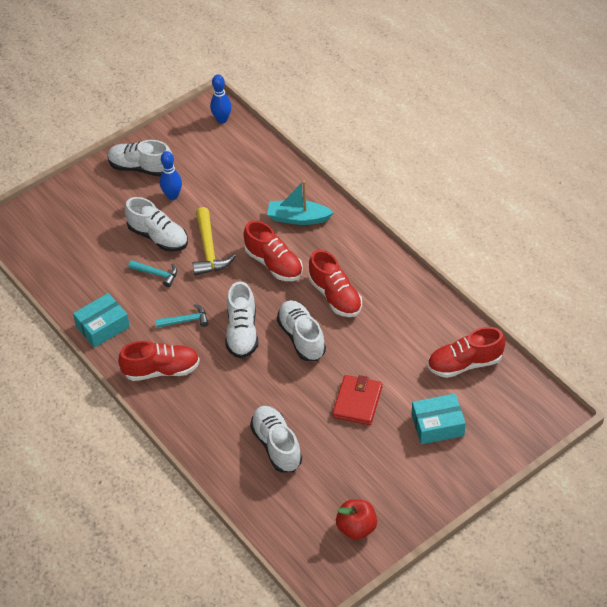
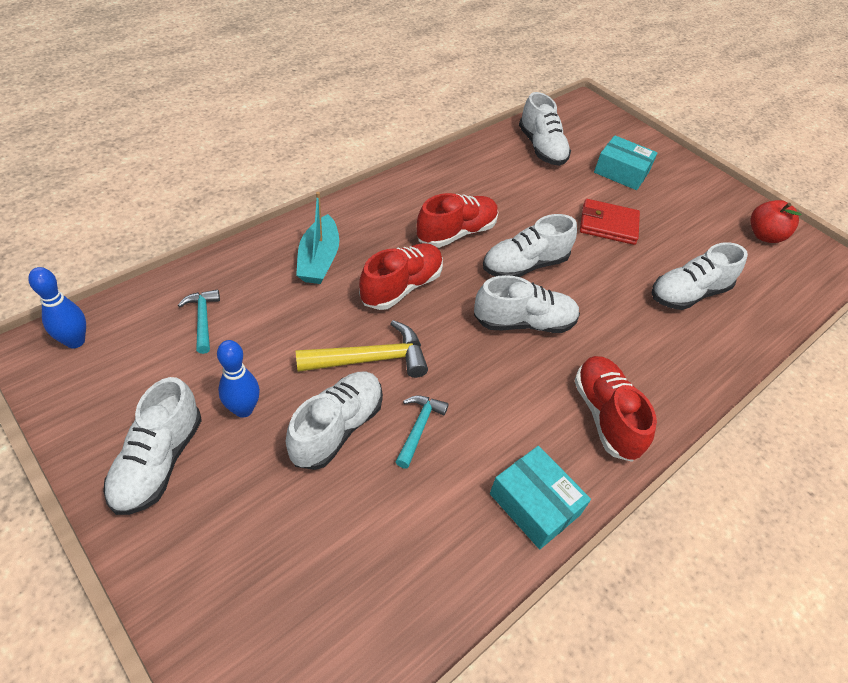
camera: 100 degrees left, 0 degrees up
(186, 320) = (510, 387): turquoise hammer -> turquoise hammer (203, 319)
(437, 425) = (621, 172): turquoise box -> turquoise box turned 45 degrees counterclockwise
(464, 364) = (541, 148): red shoe -> white shoe

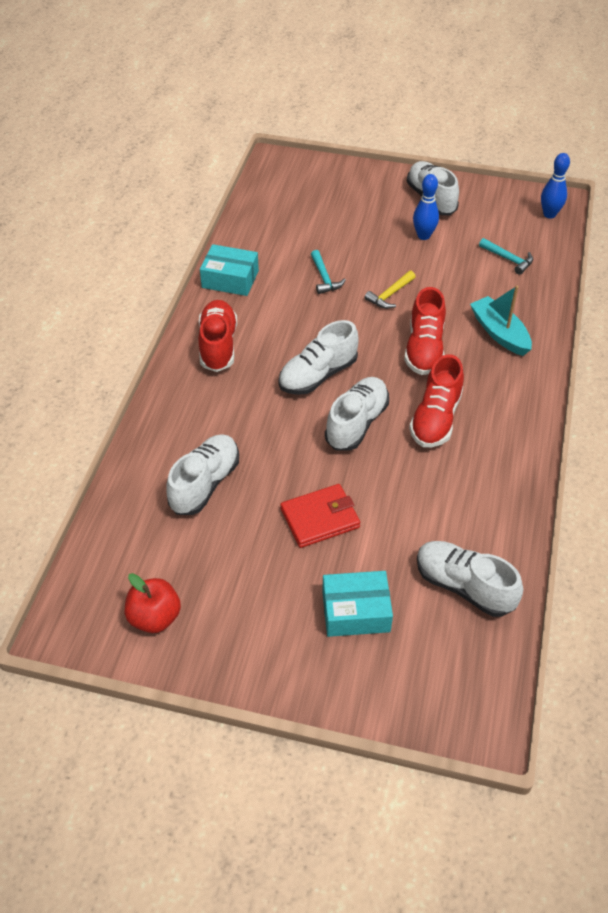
camera: 150 degrees right, 0 degrees up
(337, 428) = (367, 254): white shoe -> none
(371, 359) = (390, 295): yellow hammer -> yellow hammer, size x0.61
(605, 416) = (218, 345): red shoe -> red shoe turned 135 degrees counterclockwise

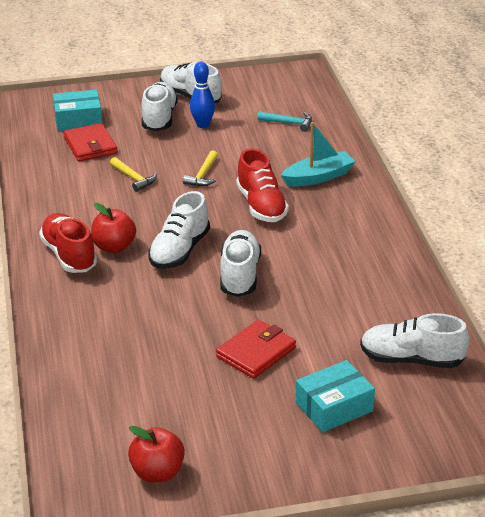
camera: 25 degrees left, 15 degrees down
(205, 484) = (132, 361): white shoe -> white shoe (159, 118)
(230, 279) = (44, 202): turquoise box -> turquoise box (78, 120)
(262, 350) = (114, 247): none -> red apple
(307, 228) = (90, 146): none -> red wallet
(324, 278) = (134, 178): turquoise hammer -> yellow hammer
(435, 418) = (306, 252): red shoe -> none
(499, 333) = (318, 177): turquoise boat -> turquoise boat turned 120 degrees clockwise
(549, 214) = (301, 83): blue bowling pin -> none

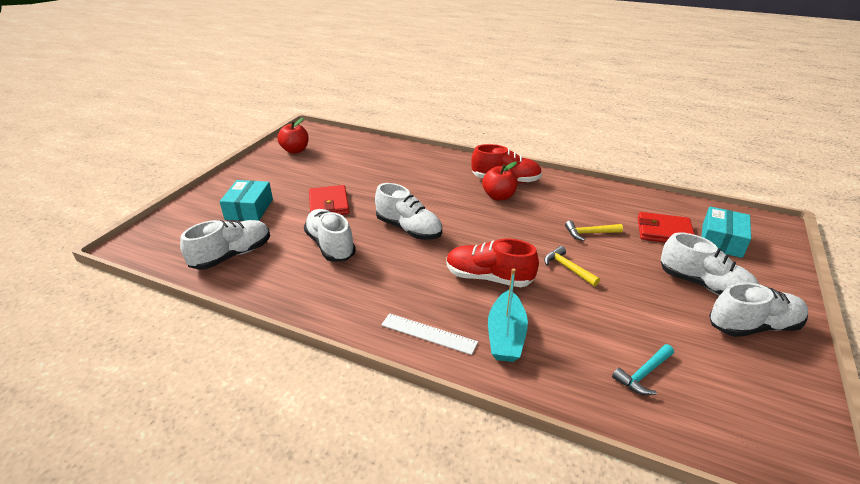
camera: 125 degrees right, 0 degrees up
(180, 251) = (466, 217): white shoe -> white shoe (330, 245)
(203, 125) = (673, 307): blue bowling pin -> none
(358, 207) = (428, 333): none -> white ruler

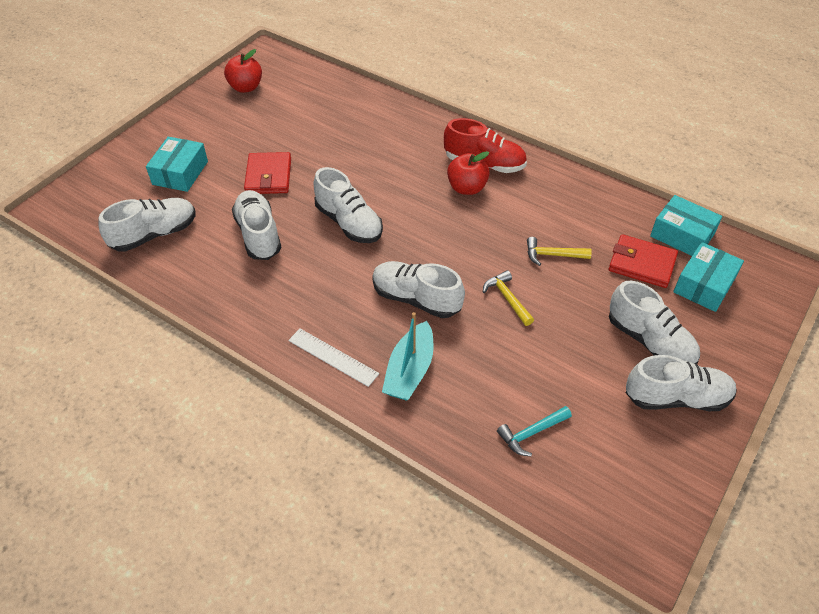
camera: 10 degrees right, 15 degrees up
(488, 277) = (416, 299): red shoe -> white shoe
(683, 210) = (682, 235): none -> turquoise box

